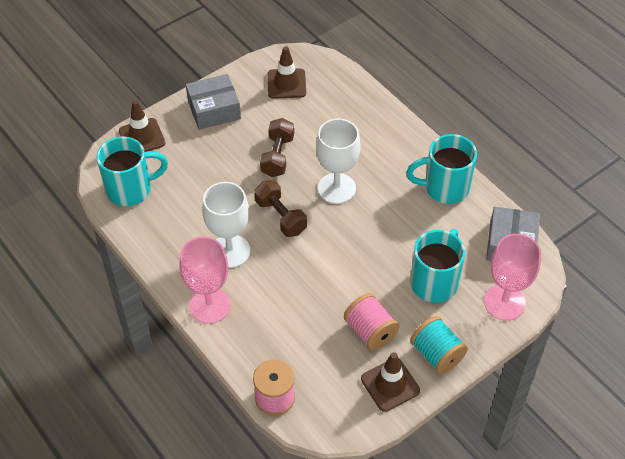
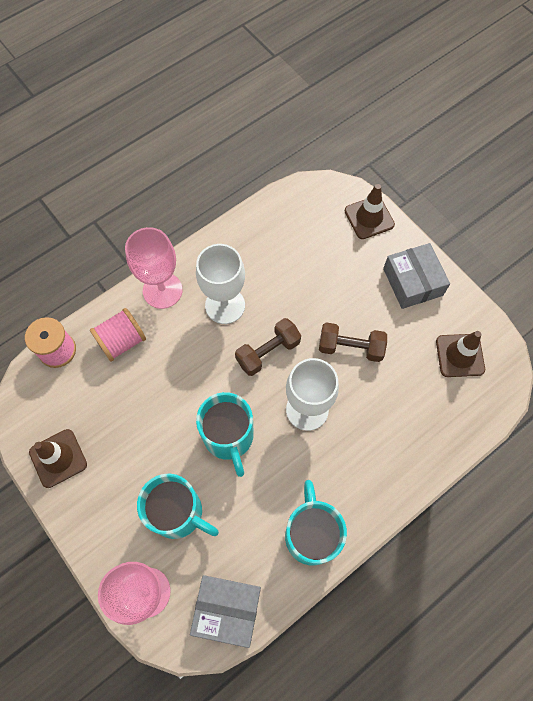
camera: 90 degrees right, 15 degrees up
(131, 189) = (301, 214): turquoise mug -> turquoise mug (229, 438)
(370, 331) = (122, 440): pink spool -> pink spool (122, 341)
(437, 354) = (88, 509): turquoise spool -> none

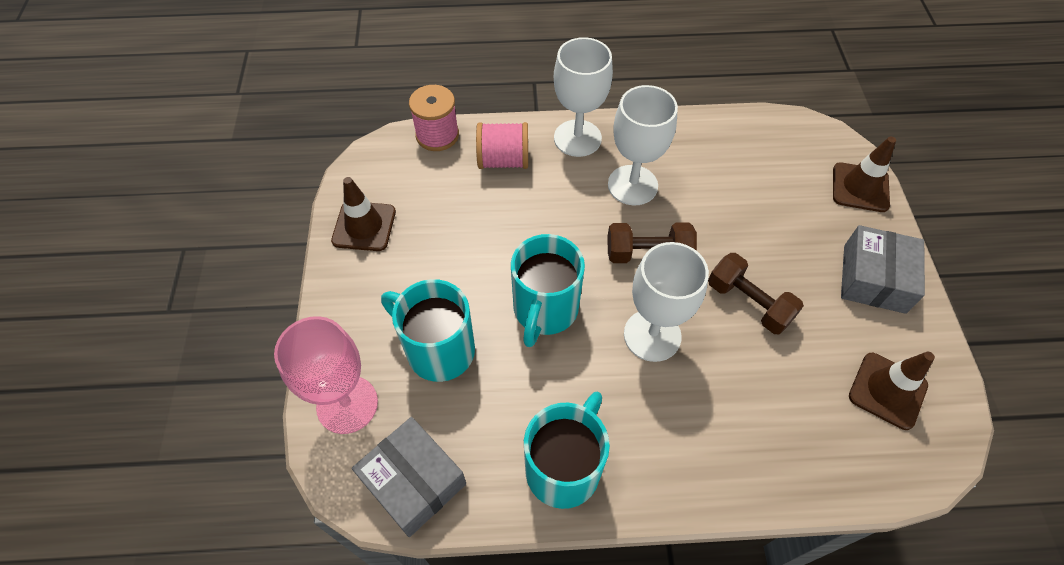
camera: 35 degrees right, 10 degrees down
(162, 290) = (577, 138): pink goblet -> white goblet
(179, 513) = (438, 349): turquoise mug -> turquoise mug turned 150 degrees clockwise

